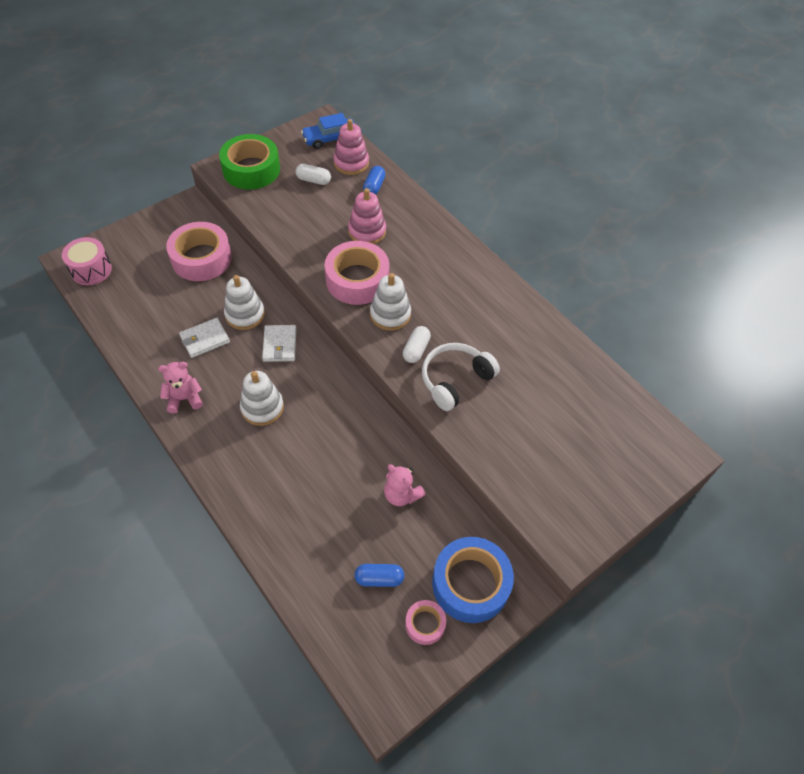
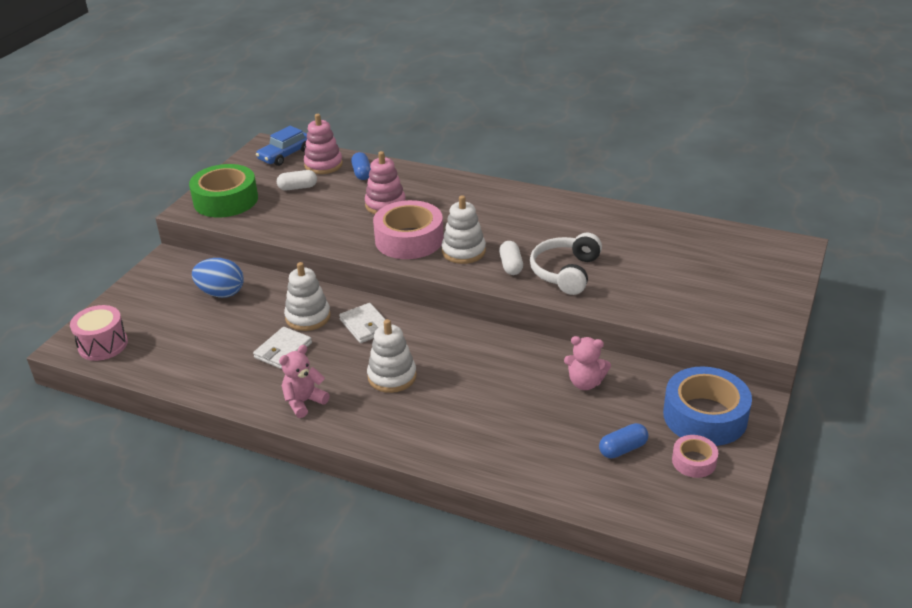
camera: 25 degrees left, 20 degrees down
(201, 258) = (221, 293): pink tape -> blue egg

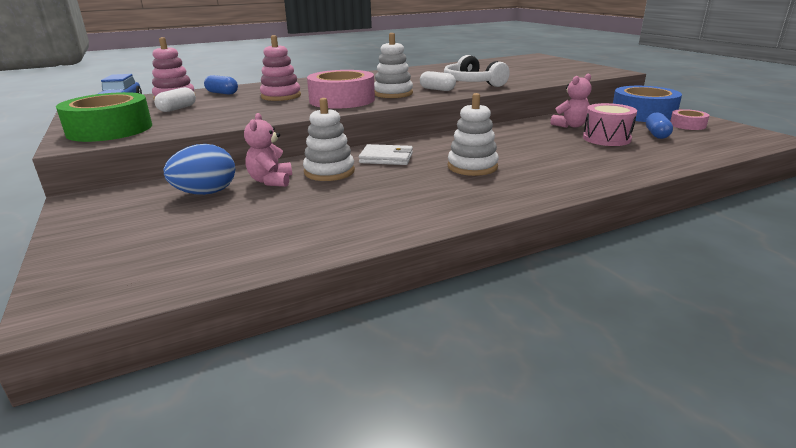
camera: 50 degrees left, 10 degrees down
(103, 345) = (123, 280): pink drum -> pink drum (606, 138)
(283, 350) = (356, 192): white wallet -> none
(304, 402) = (451, 204): pink teddy bear -> pink teddy bear (271, 181)

